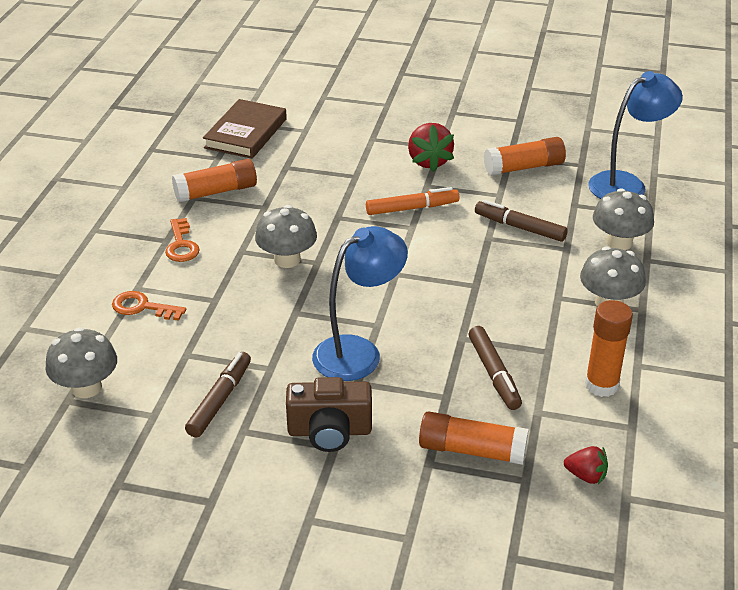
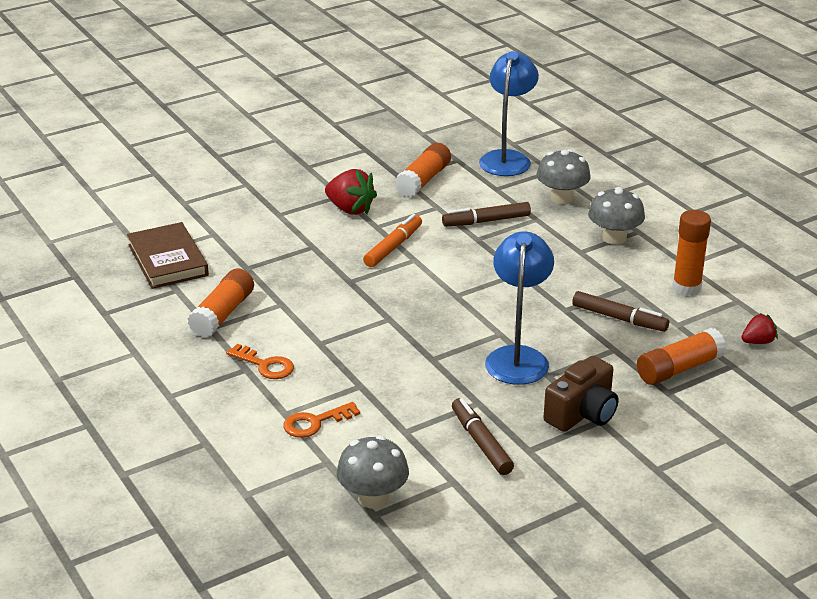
camera: 45 degrees left, 5 degrees down
(287, 259) = (365, 329): grey mushroom -> none

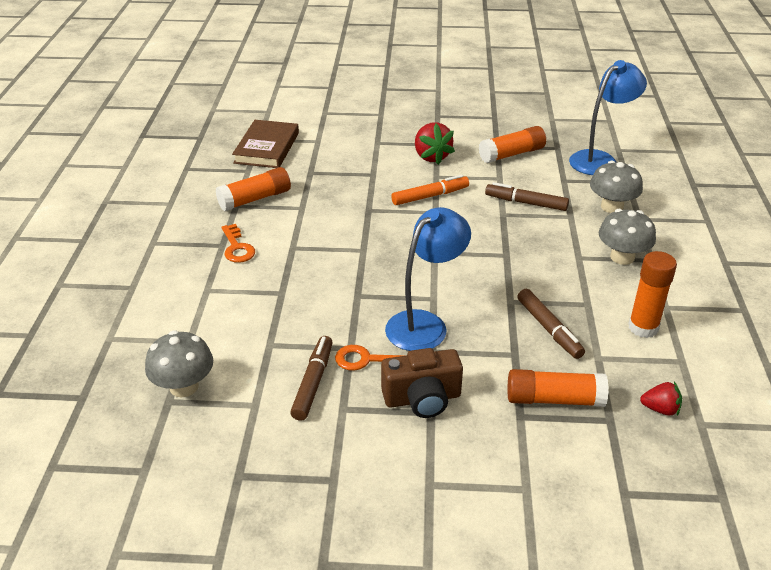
camera: 35 degrees right, 5 degrees up
(315, 422) = (217, 306): orange key -> orange key (366, 360)

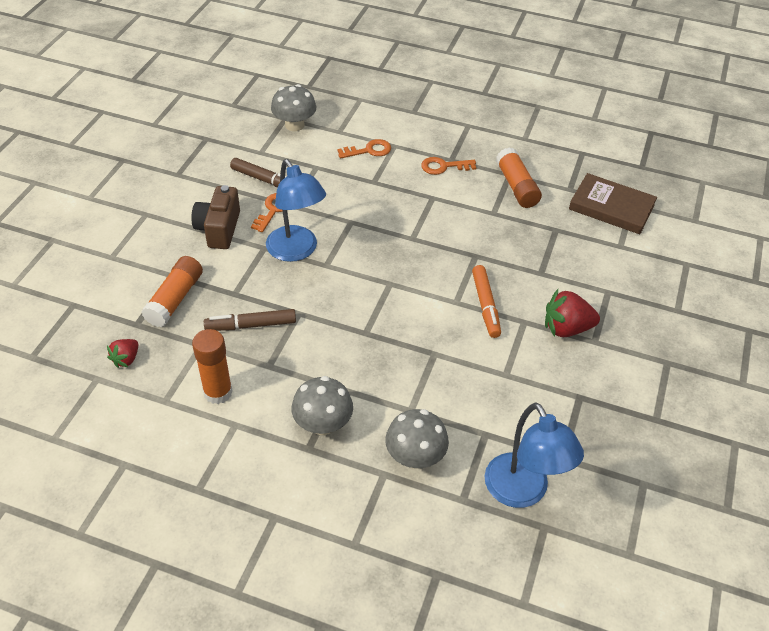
camera: 105 degrees right, 10 degrees up
(223, 307) = (369, 150): none -> orange key
(512, 154) = (556, 404): orange glue stick -> none
(526, 203) = (448, 380): brown marker -> none

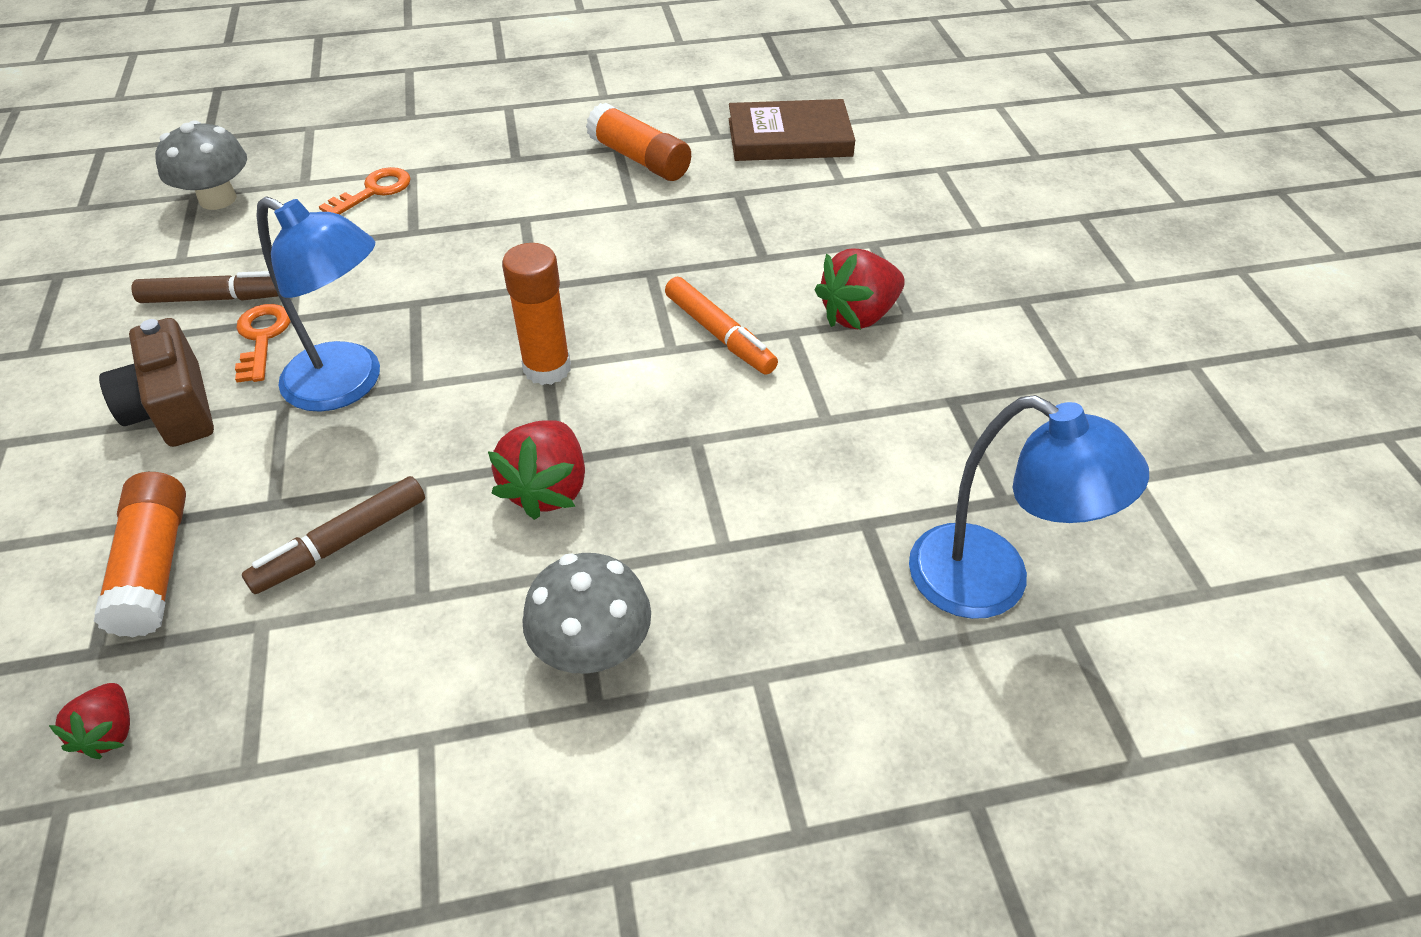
camera: 30 degrees left, 0 degrees up
(218, 392) = (351, 696): orange glue stick -> orange glue stick (547, 368)
(351, 344) = (547, 489): none -> red strawberry
(415, 457) = (788, 619): grey mushroom -> none
(444, 166) = (511, 171): orange key -> none

